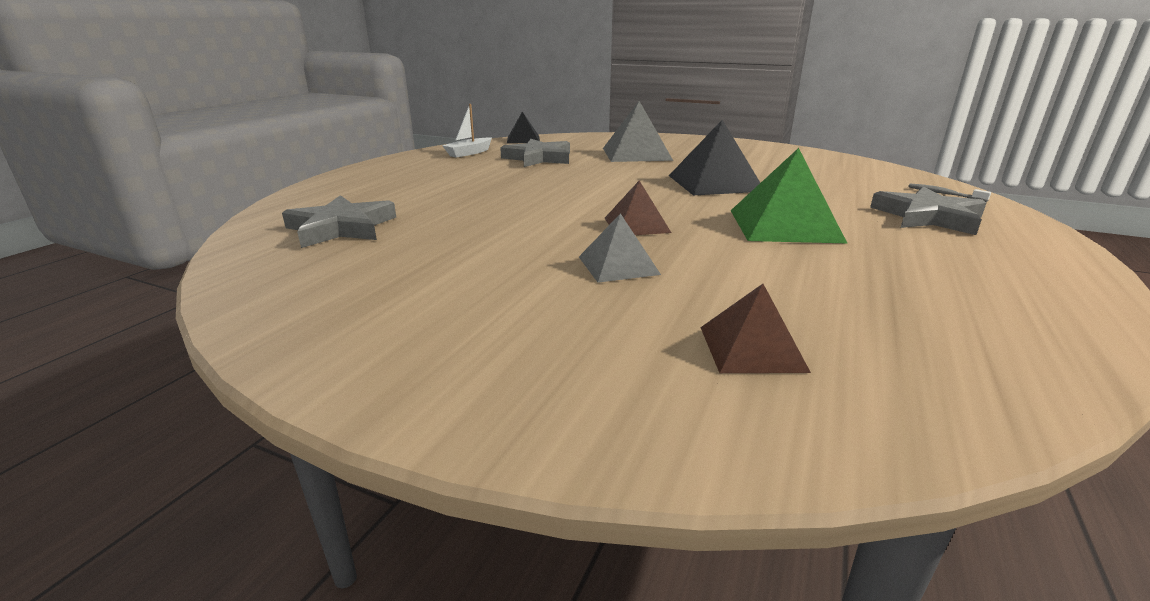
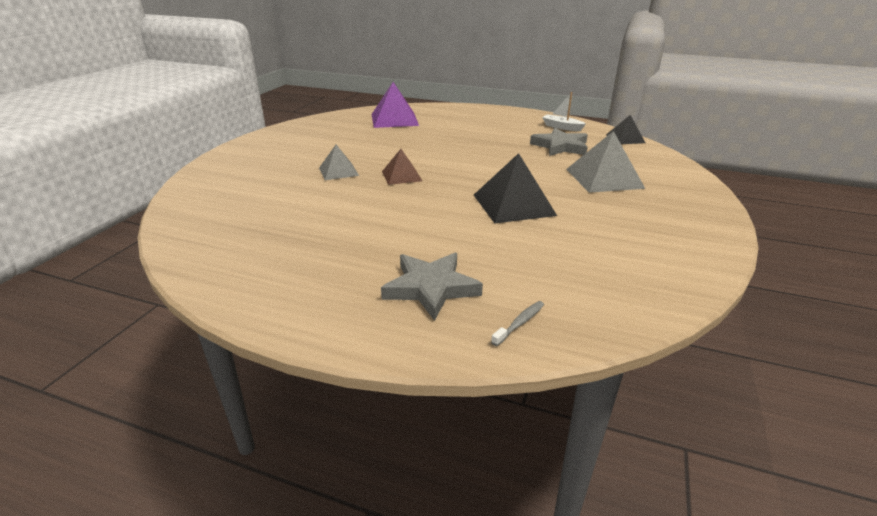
camera: 85 degrees right, 5 degrees up
(341, 228) = (394, 119): grey star -> purple pyramid
(751, 348) = (244, 194): brown pyramid -> none
(784, 225) = (403, 220): green pyramid -> none

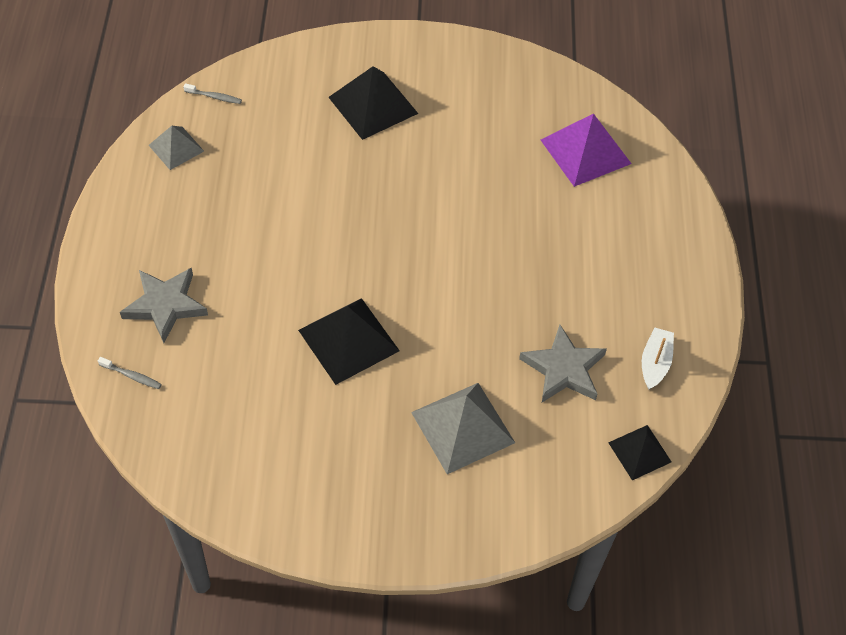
camera: 70 degrees right, 25 degrees up
(186, 226) = (214, 97): none -> grey toothbrush
(285, 166) = (373, 105): none -> black pyramid
(338, 171) = (377, 157): grey pyramid -> grey pyramid (176, 148)
(401, 176) = (387, 218): brown pyramid -> none

